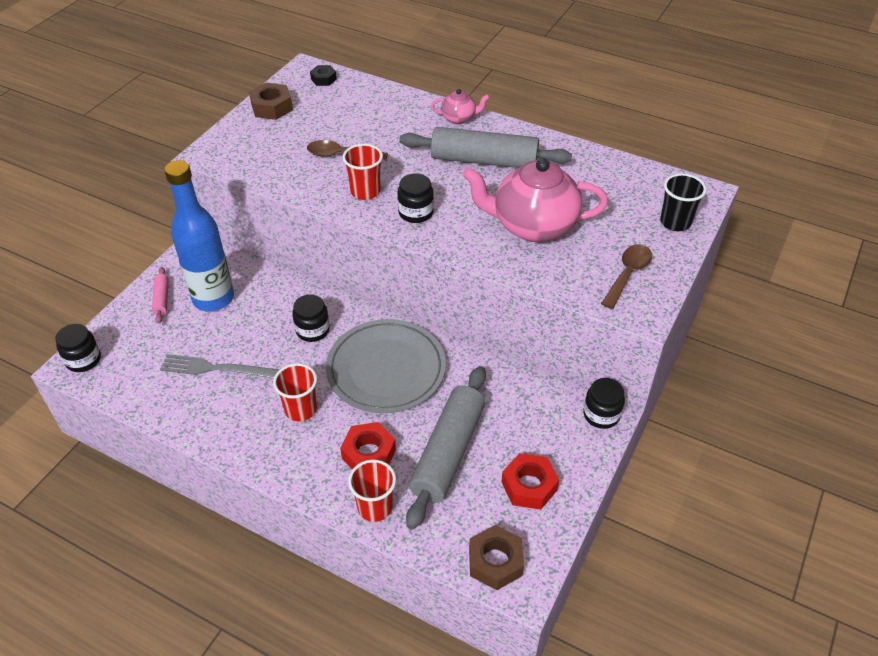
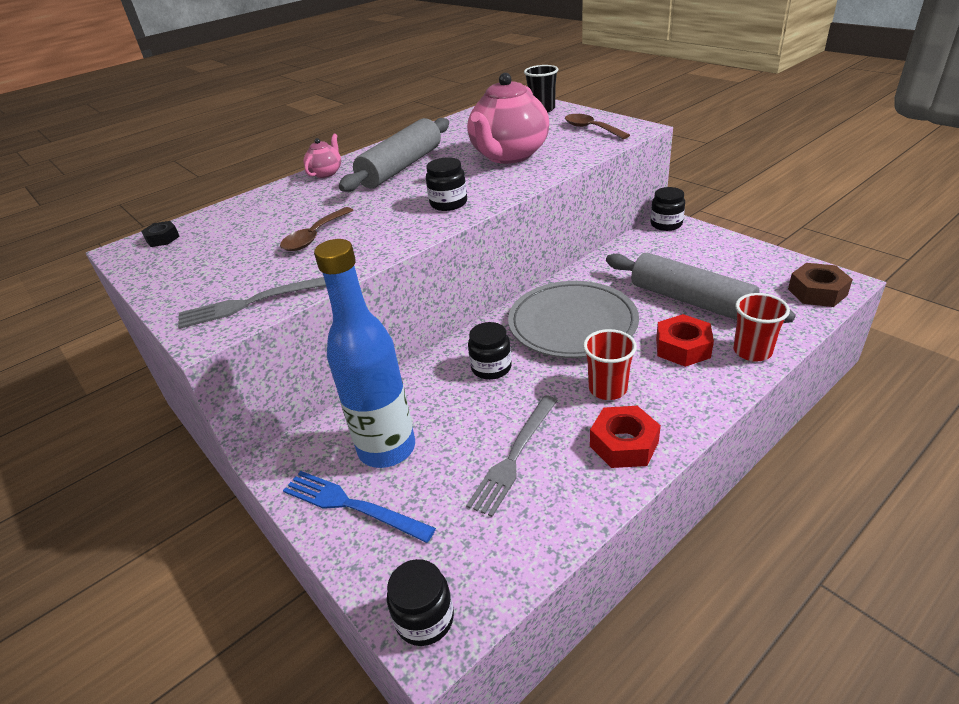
camera: 65 degrees left, 10 degrees down
(161, 299) = (352, 505): pink rolling pin -> blue fork
(244, 160) = (253, 302): none -> grey fork
(272, 107) = (170, 276): brown nut -> none
(365, 191) = (391, 227): red cup -> none
(529, 486) = (735, 265): red nut -> red nut (624, 444)

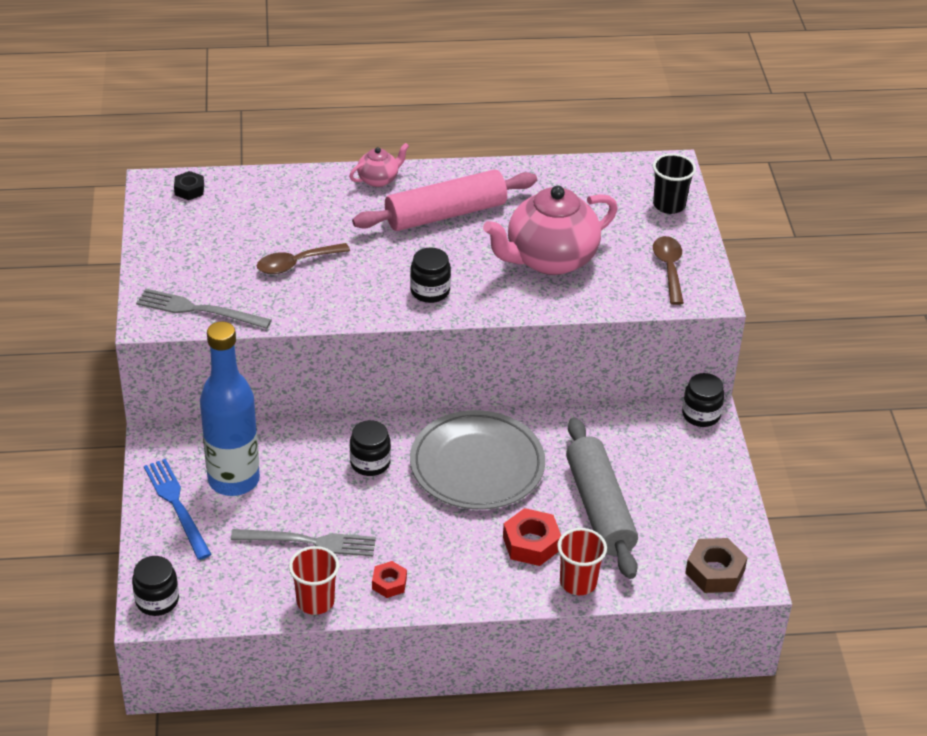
camera: 30 degrees right, 5 degrees up
(401, 167) = (445, 214): grey rolling pin -> pink rolling pin
(514, 456) = (309, 542): grey fork -> grey fork turned 150 degrees counterclockwise
(607, 389) = (431, 537): red cup -> red cup (315, 601)
(624, 444) = (389, 583): red nut -> red nut, size x0.61

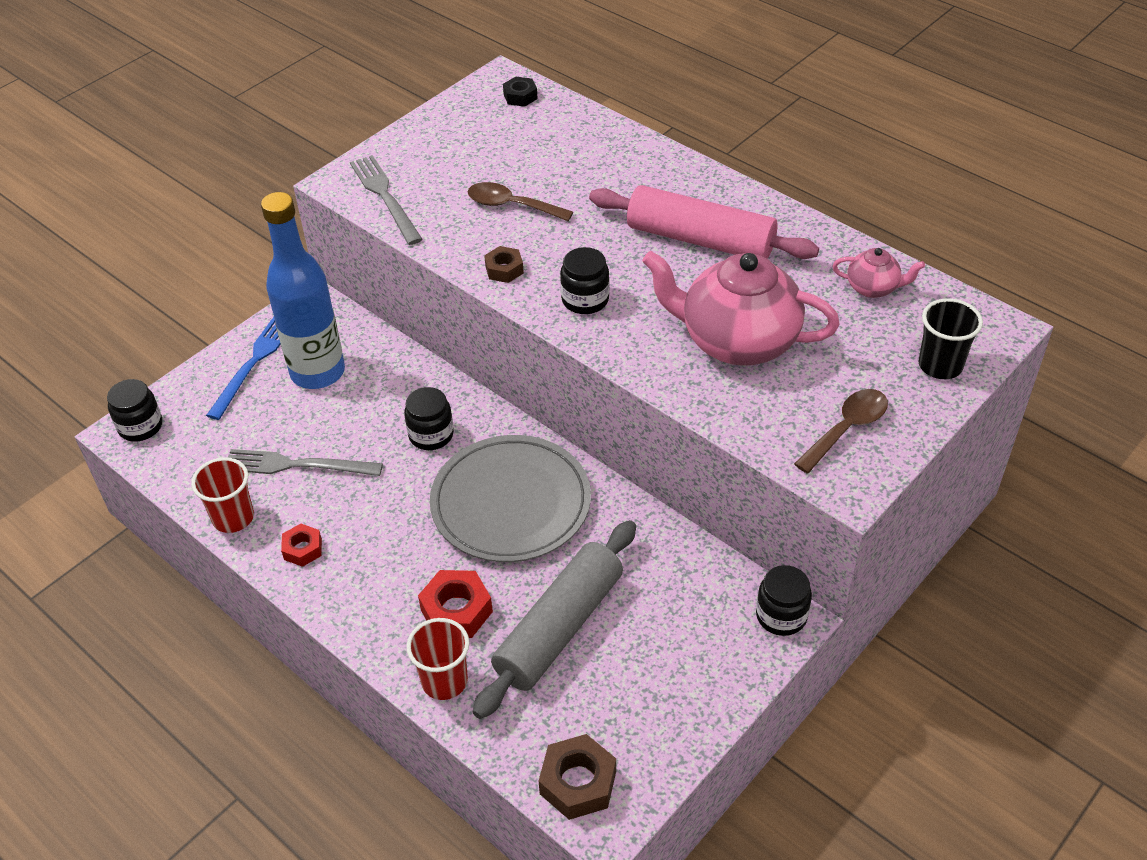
camera: 50 degrees right, 5 degrees up
(309, 542) = (297, 465): grey fork -> grey fork turned 135 degrees clockwise
(353, 305) = (504, 269): none -> brown nut
(379, 179) = (685, 175): pink teapot -> pink teapot (873, 288)

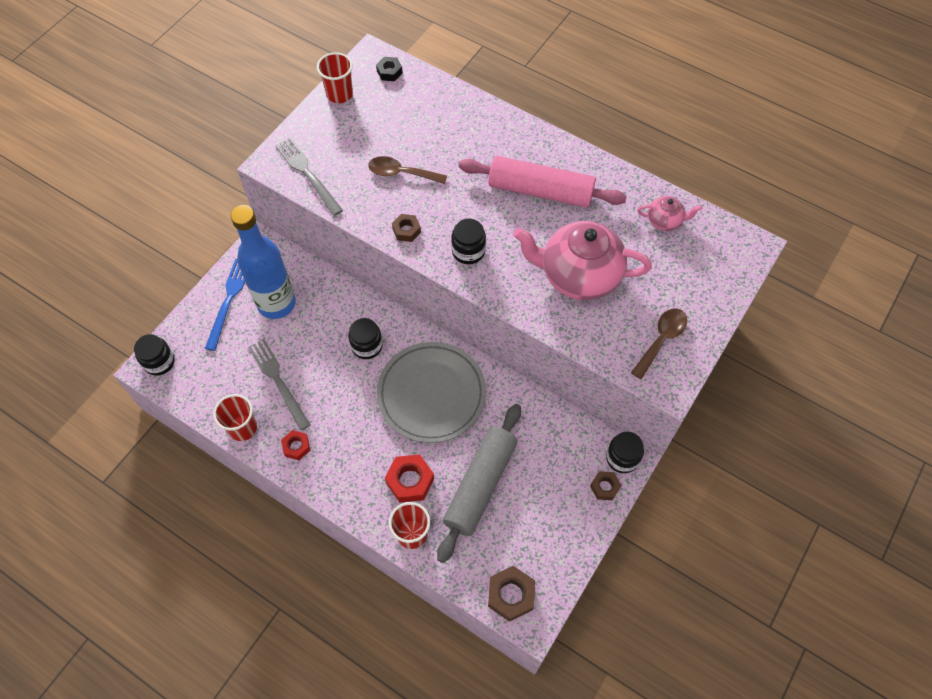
camera: 10 degrees left, 15 degrees up
(297, 465) = (278, 381): grey fork -> grey fork turned 60 degrees clockwise
(448, 115) = (339, 94): none -> red cup
(748, 651) = (604, 487): none -> brown nut
(940, 365) = (716, 281): black cup -> none

